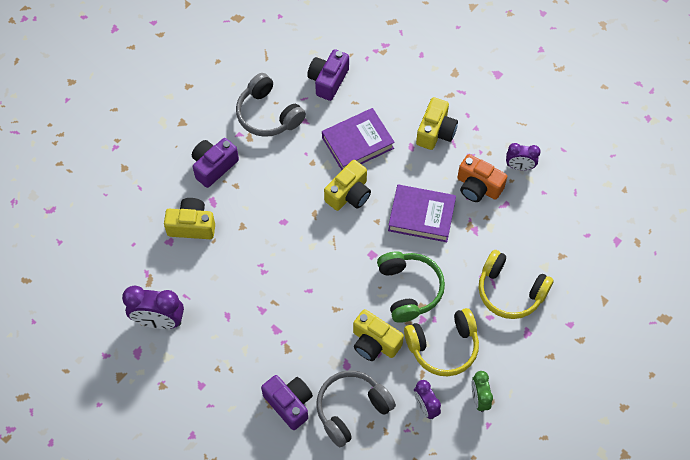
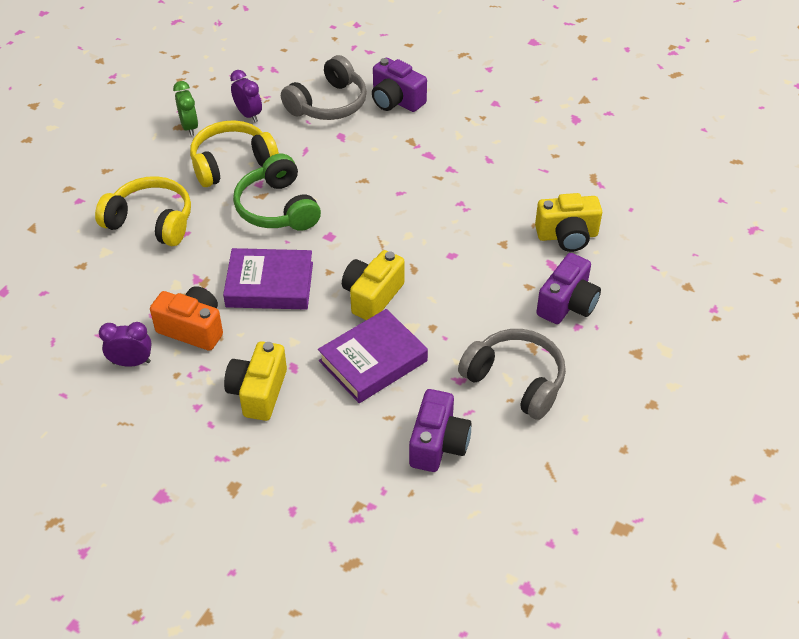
camera: 170 degrees right, 15 degrees down
(159, 321) = (564, 145): purple clock -> none
(374, 342) = (312, 157): yellow camera -> none

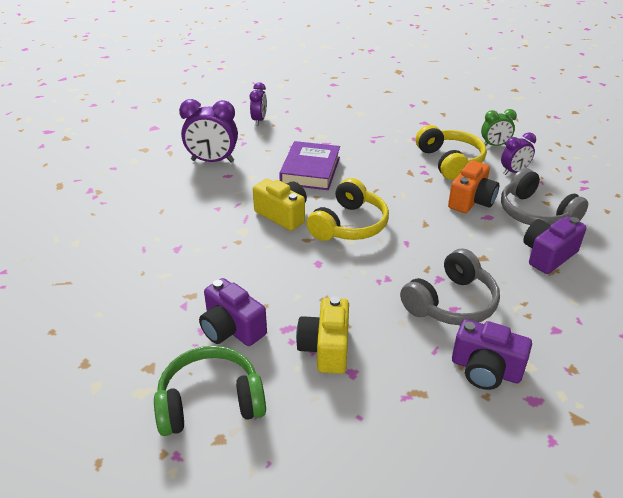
camera: 100 degrees right, 10 degrees down
(151, 222) = (386, 128): yellow headphones -> yellow headphones (349, 225)
(192, 329) = (279, 140): orange camera -> orange camera (471, 201)
(258, 392) = (212, 161): yellow camera -> purple clock
(277, 208) = (394, 178): green headphones -> green headphones (210, 402)
(373, 361) = (216, 209): purple book -> none
(438, 444) = (124, 230): purple camera -> purple camera (485, 370)
(515, 381) = (159, 279): grey headphones -> grey headphones (451, 303)

